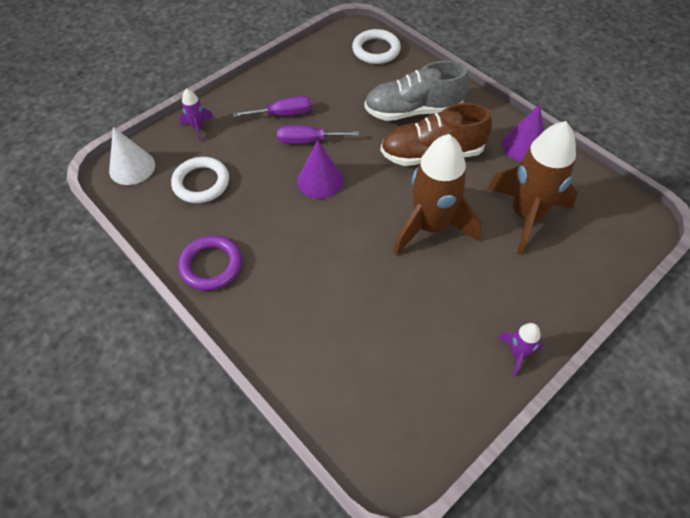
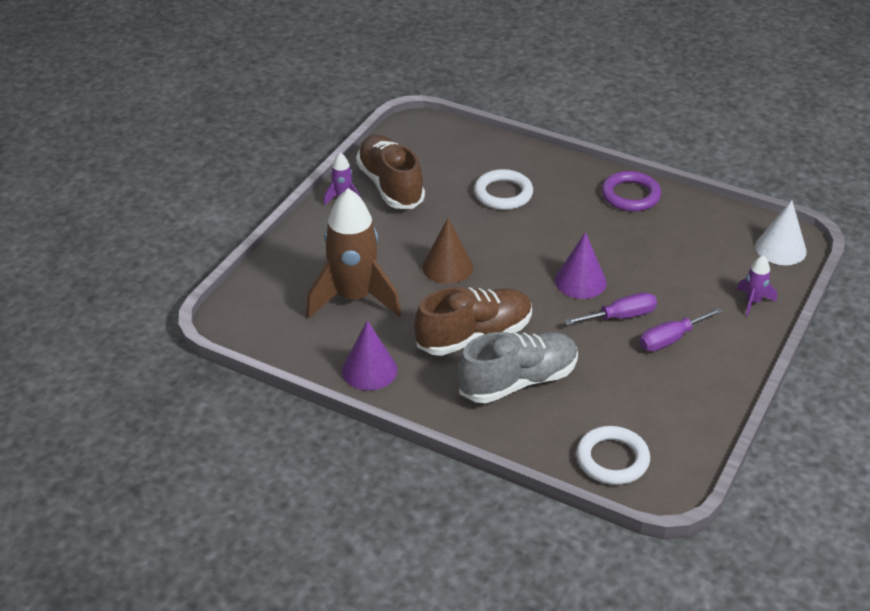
camera: 160 degrees right, 15 degrees down
(201, 183) = (698, 252): white ring -> white ring (503, 193)
(430, 227) = (447, 267): brown rocket -> brown cone
(458, 358) = (390, 185): none -> brown shoe

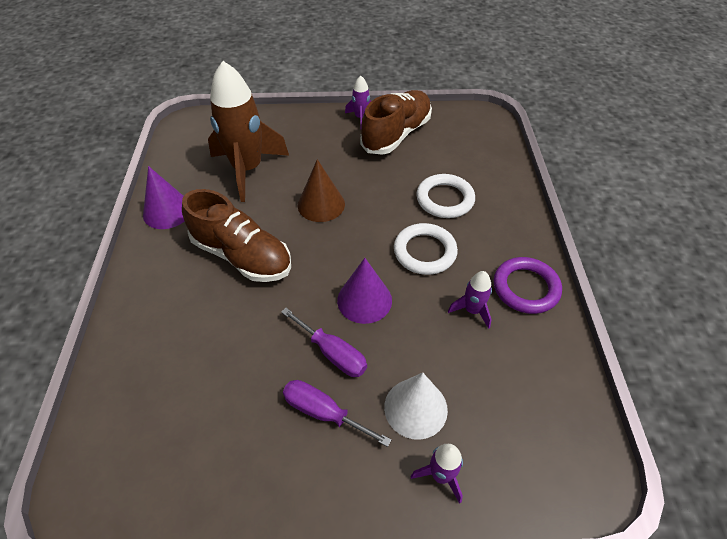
camera: 60 degrees right, 10 degrees up
(518, 381) = (196, 309): grey shoe -> none
(612, 459) = (113, 430): white ring -> white ring (424, 252)
(632, 230) = (472, 310): none -> purple rocket
(780, 249) = (561, 470): white cone -> white cone (415, 408)

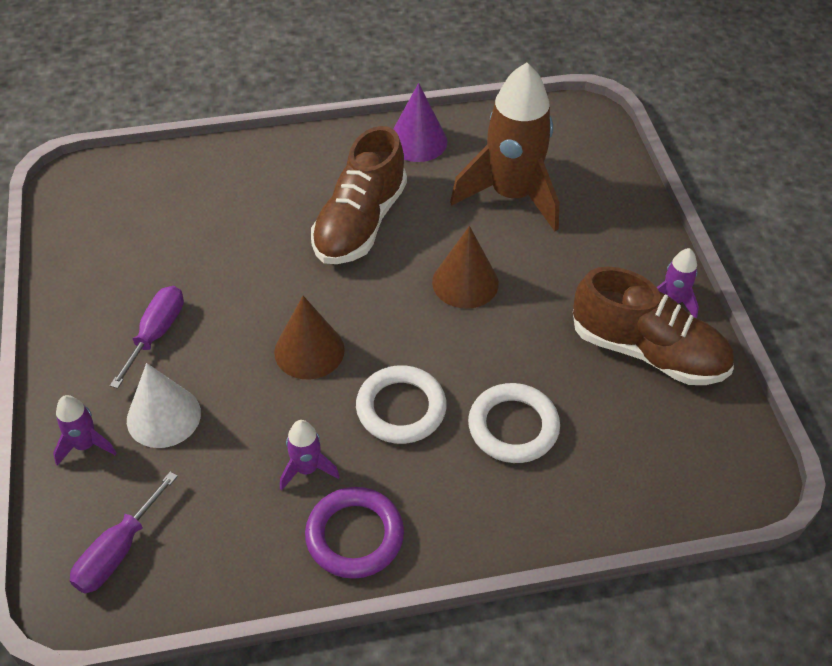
camera: 80 degrees right, 0 degrees up
(333, 353) = (230, 330): purple screwdriver -> purple screwdriver (118, 551)
(364, 300) = (309, 350): purple cone -> brown cone

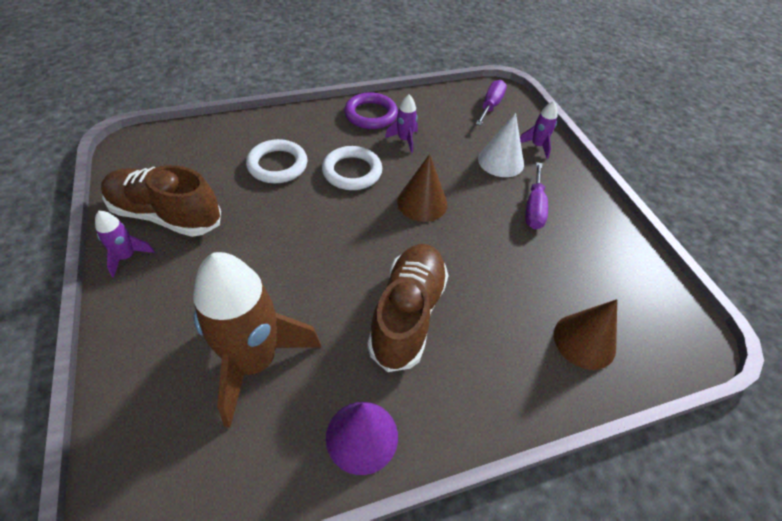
camera: 170 degrees right, 0 degrees up
(465, 282) = (307, 261): brown cone -> brown cone (584, 341)

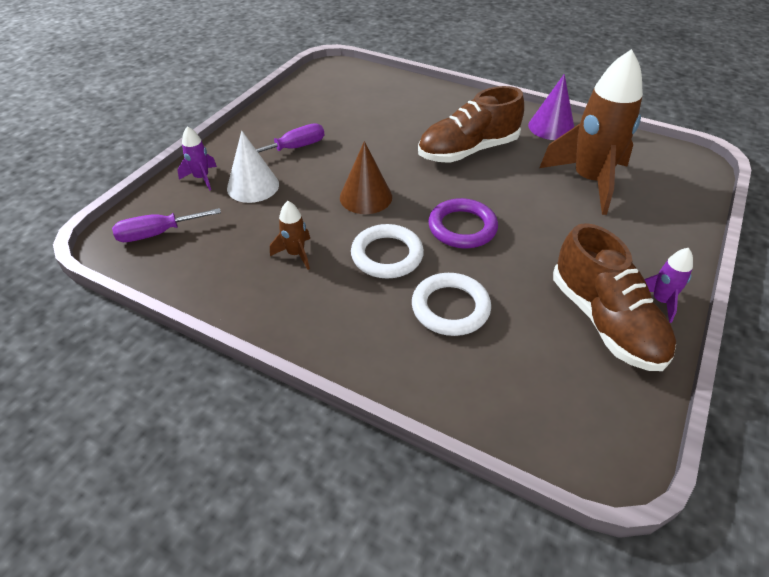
camera: 130 degrees left, 5 degrees down
(371, 114) = (282, 305): purple ring -> purple ring (462, 227)
(404, 140) = (296, 254): purple rocket -> brown rocket
(584, 341) = (386, 93): brown cone -> none

